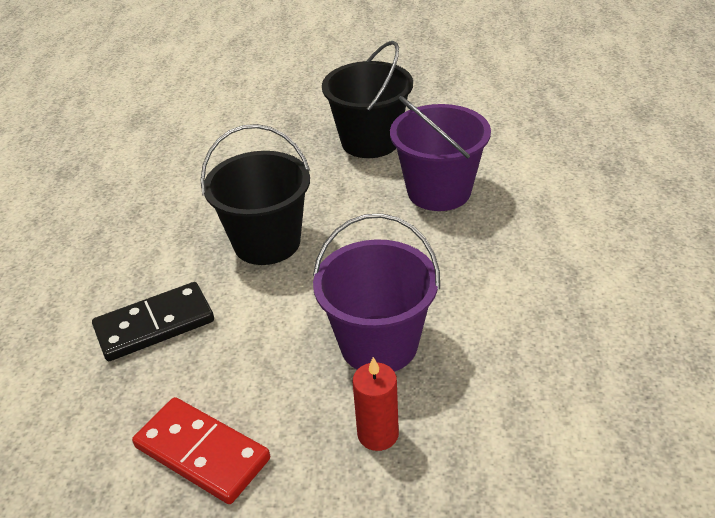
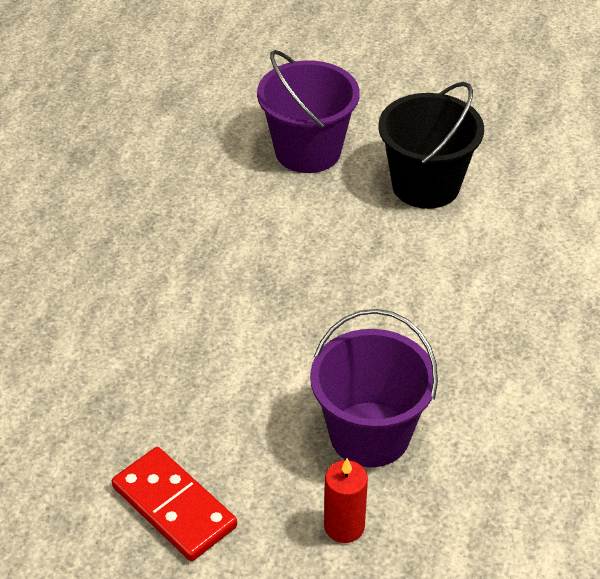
camera: 10 degrees right, 5 degrees up
(154, 325) = (149, 363): black domino -> none
(267, 242) = (281, 292): black bucket -> none
(439, 191) = (484, 268): purple bucket -> purple bucket (308, 151)

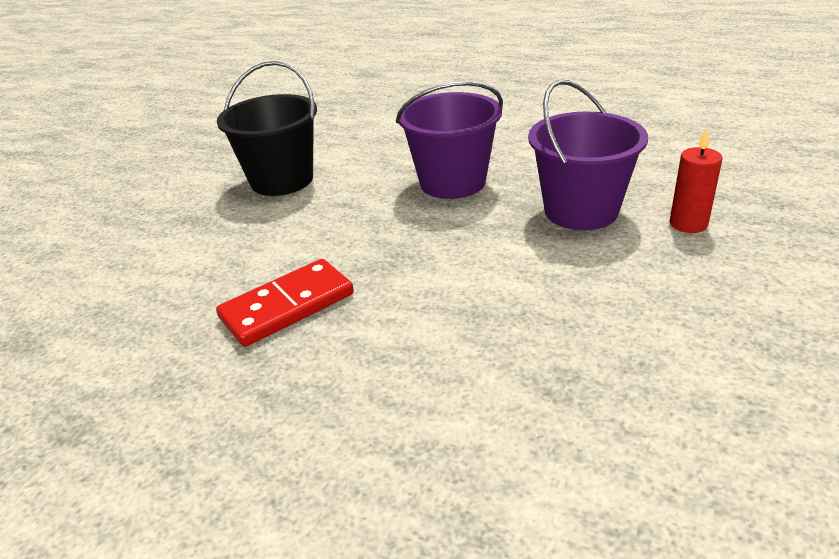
camera: 80 degrees left, 10 degrees down
(174, 507) = (699, 323): red domino -> red domino (287, 306)
(308, 151) = (194, 240): purple bucket -> purple bucket (452, 182)

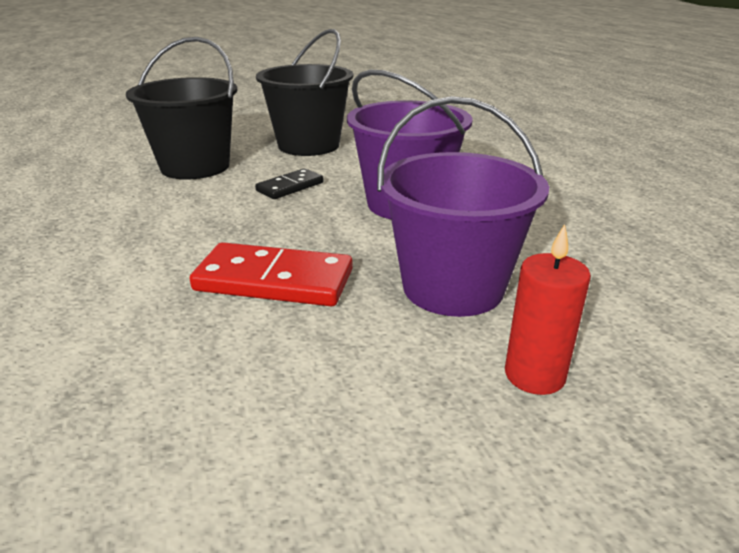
camera: 45 degrees right, 5 degrees down
(235, 246) = (195, 167): none -> black bucket
(287, 306) = (127, 214): red domino -> red domino (274, 280)
(353, 215) = (290, 187): none -> black domino

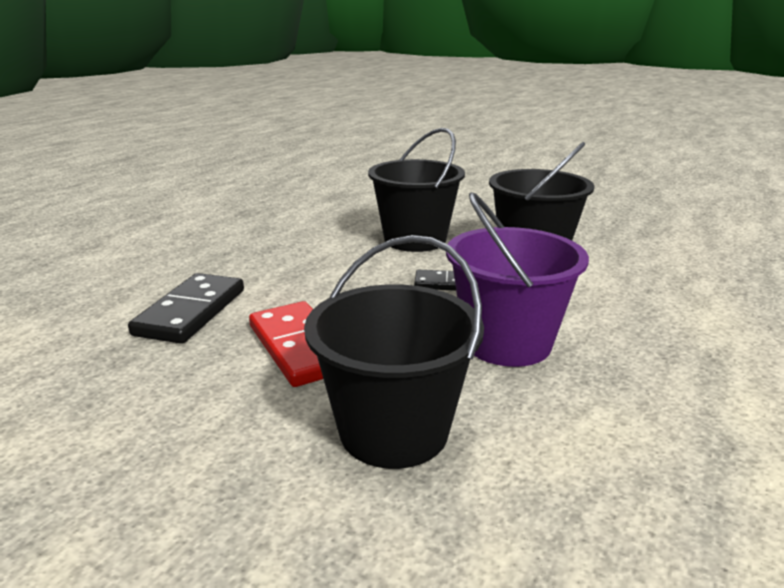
camera: 50 degrees right, 5 degrees down
(92, 314) = (191, 312): none -> black domino
(453, 287) = (393, 430): purple bucket -> black bucket
(534, 375) = (301, 537): red candle -> none

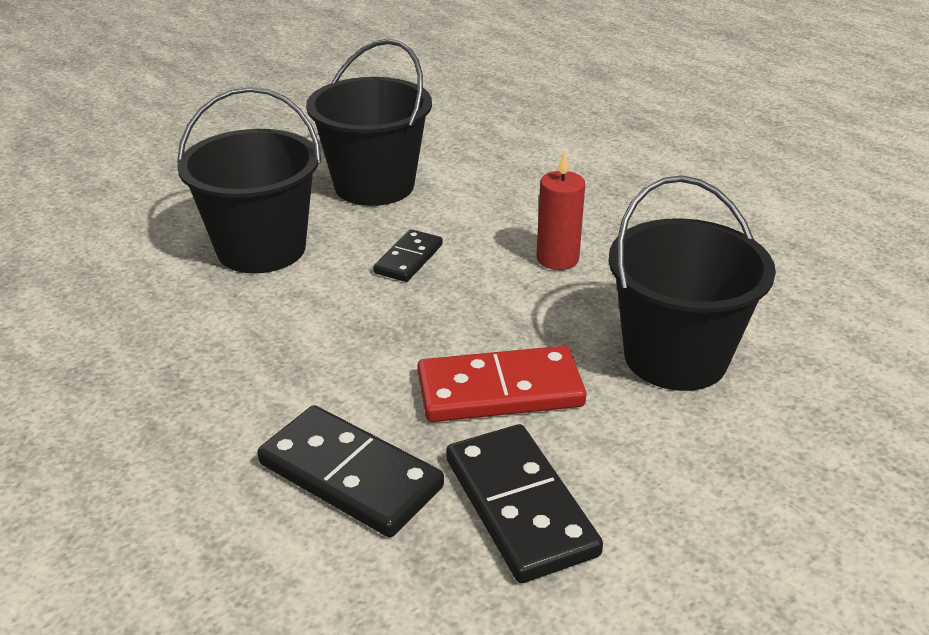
camera: 70 degrees left, 10 degrees up
(165, 378) = (519, 506): none -> black domino
(507, 342) = (557, 259): purple bucket -> red candle

